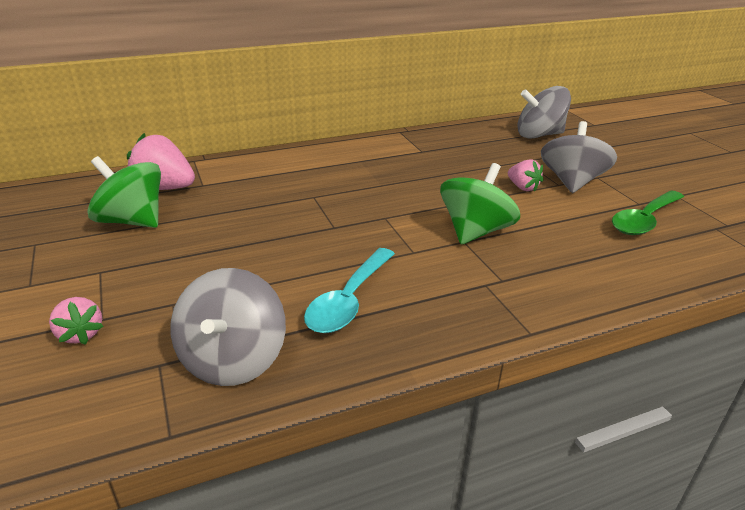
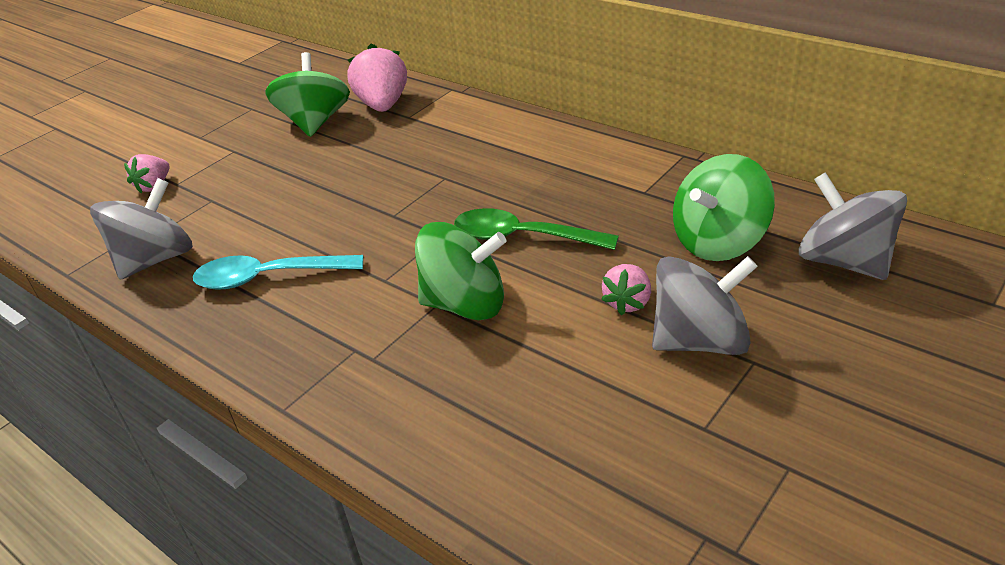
camera: 65 degrees right, 5 degrees up
(233, 359) = (155, 259): grey spinning top -> grey spinning top turned 150 degrees clockwise
(493, 151) = (719, 242): none -> green spinning top
(644, 220) = (646, 445): green spoon -> green spoon (522, 237)

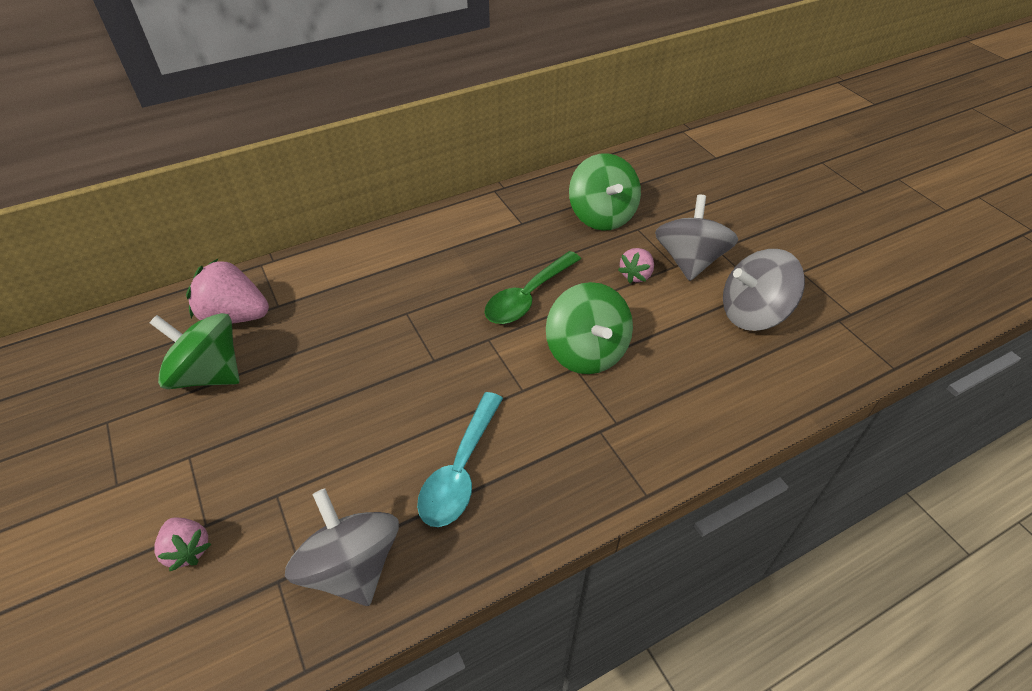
camera: 70 degrees left, 10 degrees up
(465, 304) = (586, 352): green spinning top -> green spinning top turned 135 degrees clockwise
(628, 302) = (636, 275): pink strawberry -> pink strawberry turned 75 degrees clockwise
(844, 261) = (653, 182): grey spinning top -> grey spinning top (752, 313)

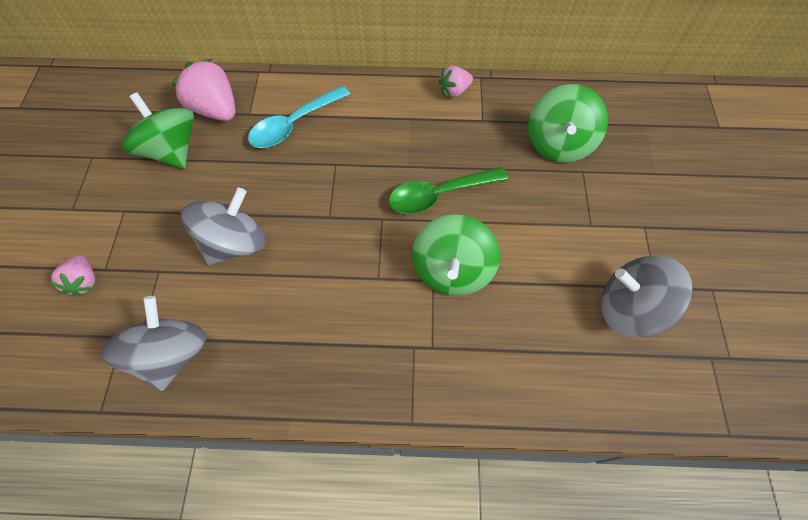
camera: 30 degrees right, 15 degrees up
(460, 470) = (288, 321): turquoise spoon -> turquoise spoon (294, 124)
(636, 275) = (547, 218): pink strawberry -> pink strawberry (454, 91)
(689, 261) = (608, 226): grey spinning top -> grey spinning top (235, 243)

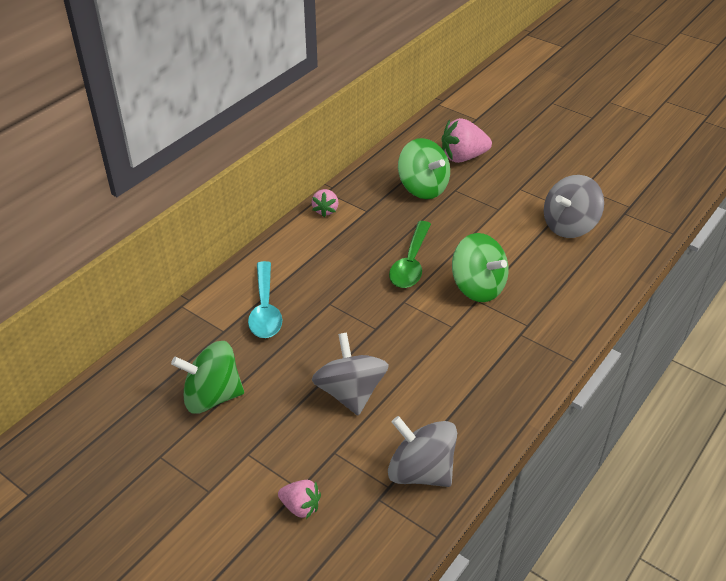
camera: 55 degrees left, 20 degrees down
(215, 109) = (195, 350): pink strawberry -> pink strawberry (463, 157)

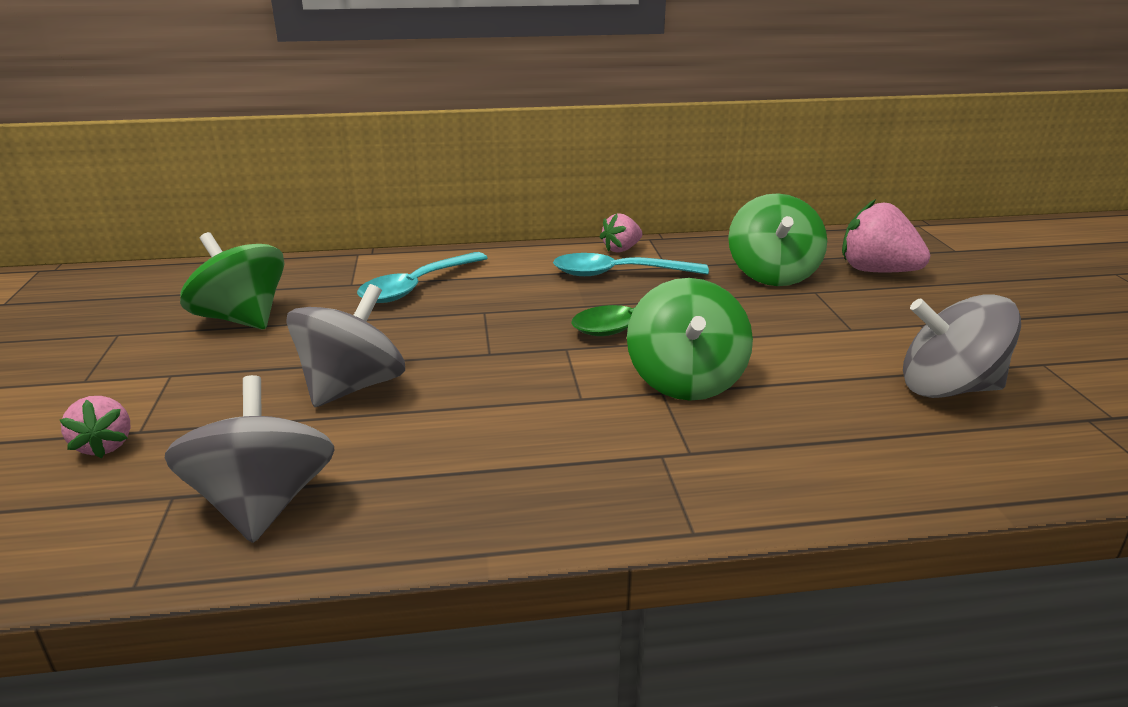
camera: 45 degrees right, 15 degrees down
(352, 232) = (618, 274): none -> turquoise spoon

